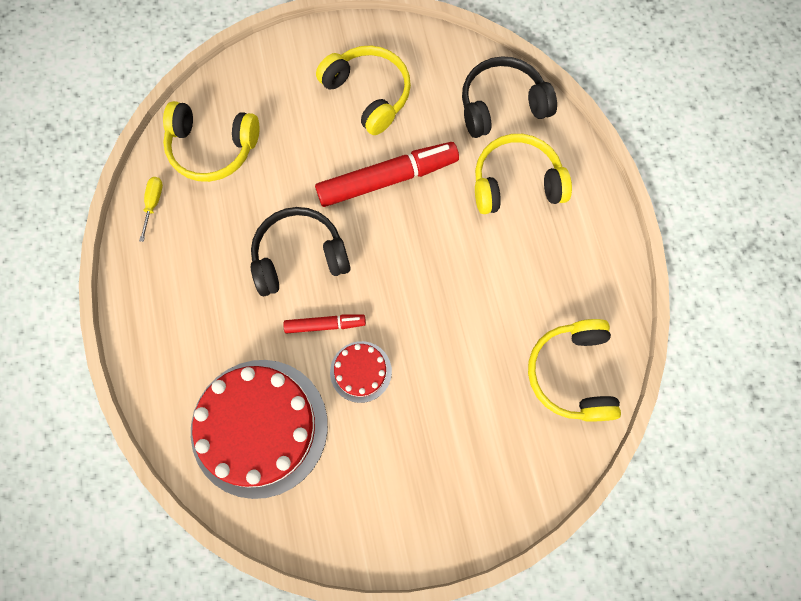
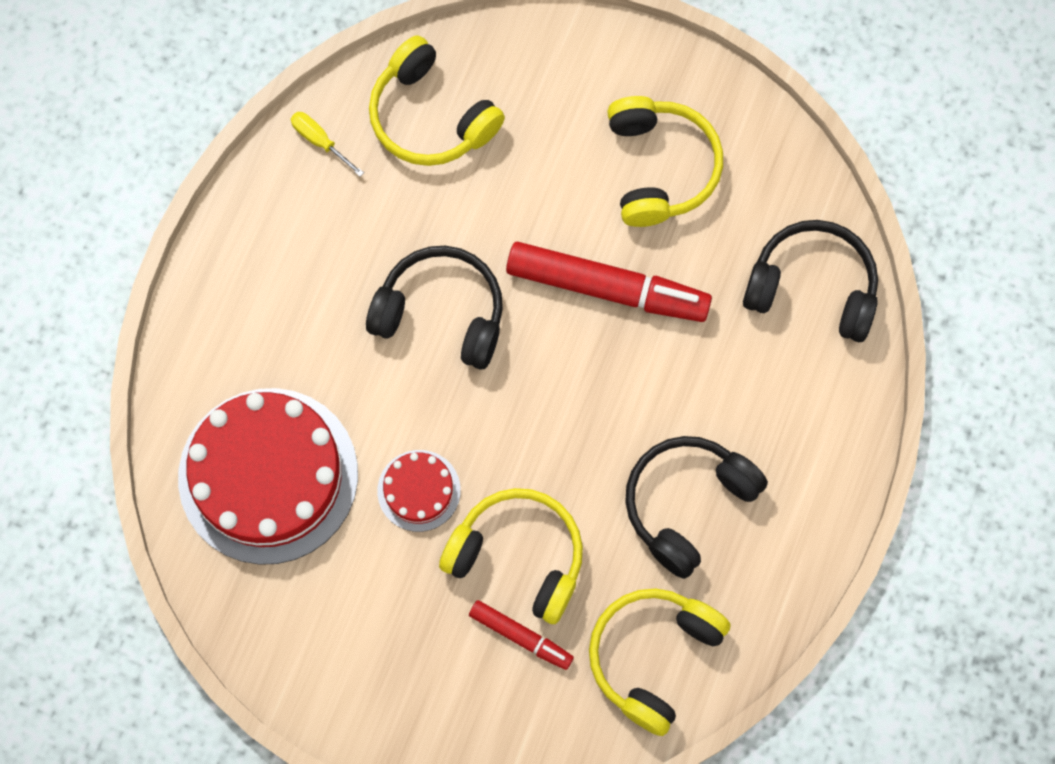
camera: 35 degrees right, 0 degrees up
(153, 204) = (320, 141): yellow screwdriver -> yellow screwdriver turned 90 degrees counterclockwise
(325, 325) = (416, 411): red marker -> red marker (521, 636)
(516, 182) = (757, 394): yellow headphones -> yellow headphones (518, 556)
(524, 271) = (687, 504): none -> black headphones

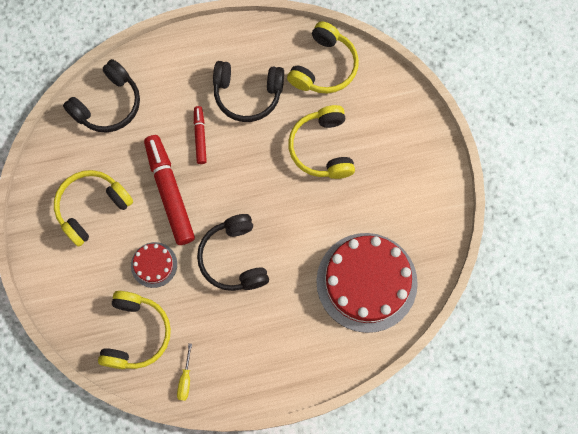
camera: 125 degrees left, 0 degrees up
(419, 490) = (324, 210): red cake -> red cake (154, 265)
(521, 636) = (355, 124): red marker -> red marker (200, 137)
(652, 656) = (324, 67): yellow headphones -> yellow headphones turned 60 degrees counterclockwise
(812, 287) = (108, 105): black headphones -> black headphones turned 120 degrees counterclockwise

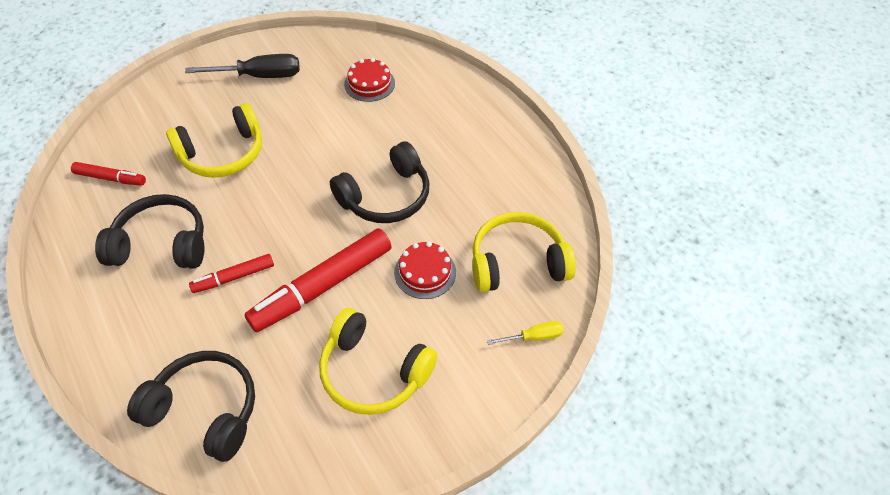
camera: 110 degrees left, 20 degrees down
(185, 379) = (543, 199): yellow screwdriver -> yellow screwdriver (533, 337)
(247, 95) = (161, 244): black headphones -> black headphones turned 75 degrees counterclockwise
(324, 67) = (111, 178): yellow headphones -> red marker
(366, 282) = (369, 84): red cake -> red cake, size x0.46
(406, 192) = (259, 76): none -> black screwdriver

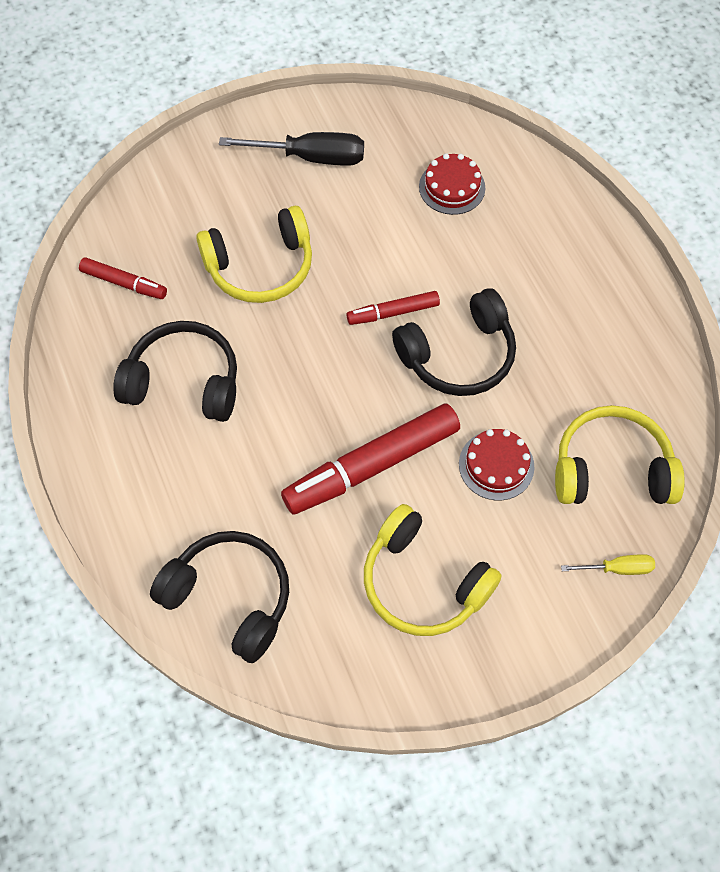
camera: 10 degrees right, 10 degrees up
(234, 277) = (268, 438): red marker -> red marker (393, 313)

